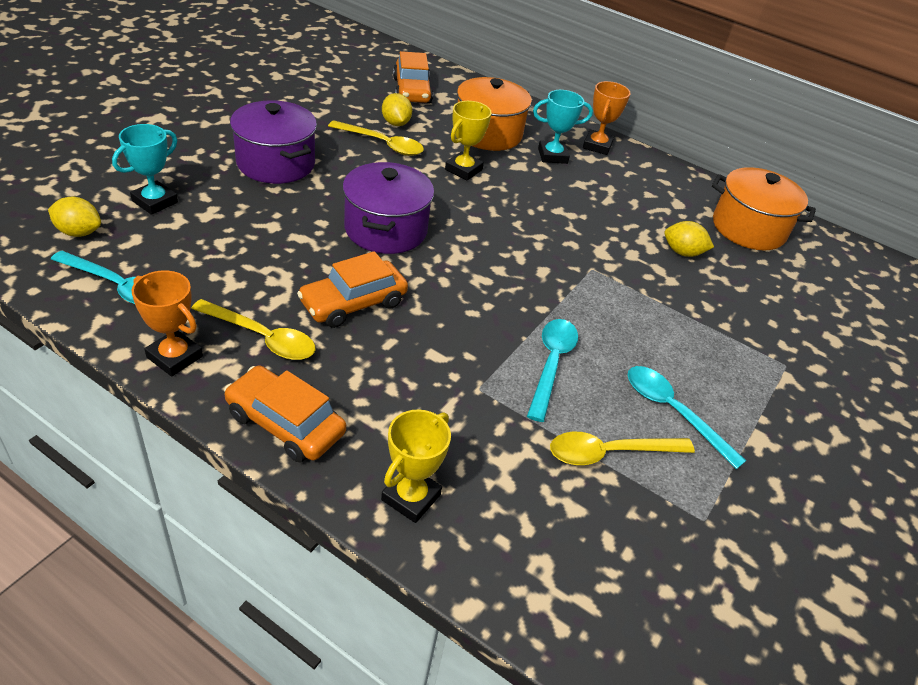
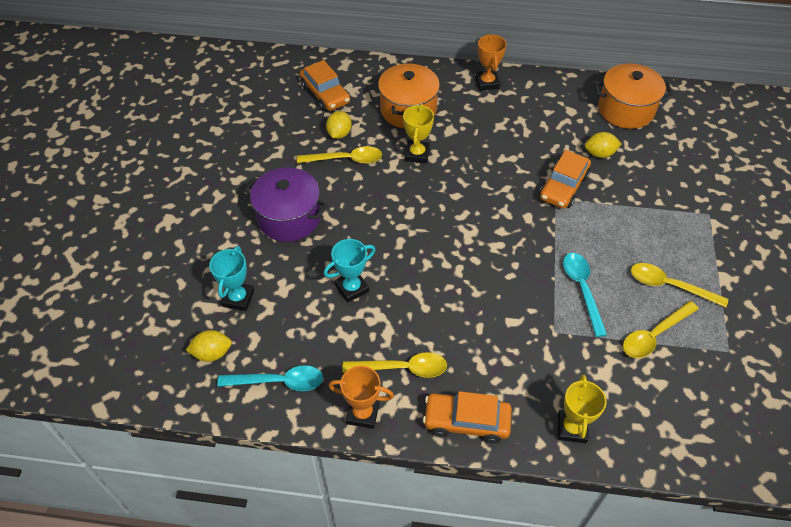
camera: 20 degrees left, 10 degrees up
(353, 303) = (435, 309): orange car -> orange car (563, 186)
(386, 229) = (408, 237): purple pot -> none
(396, 123) = (339, 134): yellow lemon -> yellow lemon turned 60 degrees clockwise
(552, 156) = (465, 109): turquoise trophy -> turquoise trophy (352, 288)
(673, 412) = (669, 286): turquoise spoon -> yellow spoon

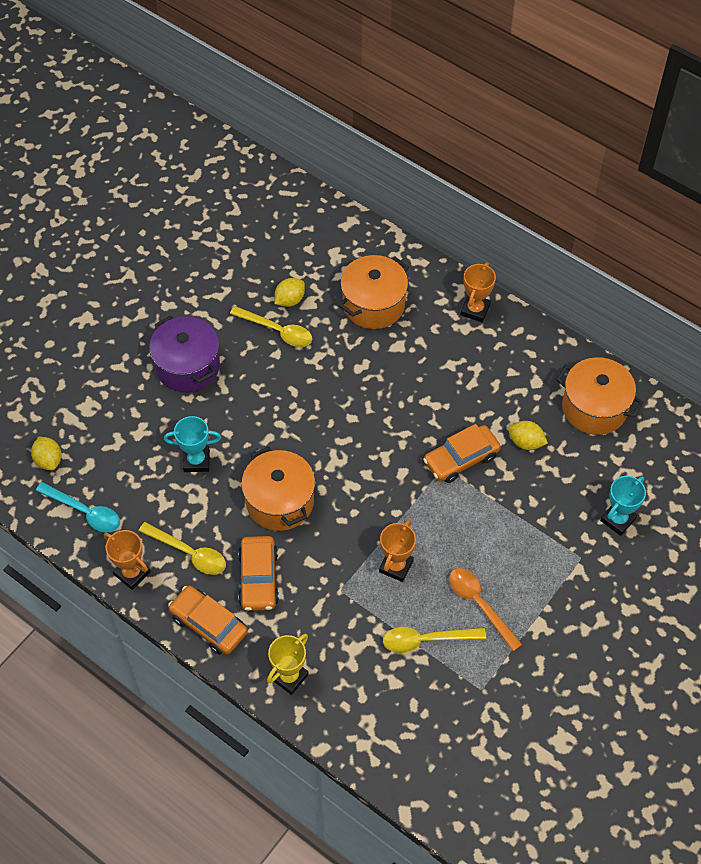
camera: 30 degrees right, 5 degrees up
(212, 353) = (49, 460): yellow lemon -> yellow lemon turned 45 degrees clockwise
(238, 298) = (98, 422): turquoise trophy -> turquoise trophy (617, 520)
(325, 94) = (306, 249): orange car -> orange car (258, 578)
(417, 154) = (347, 357): yellow trophy -> none
(448, 286) = (280, 501): none -> orange pot
(582, 289) = (396, 566): turquoise spoon -> orange trophy
(669, 286) = (479, 605): yellow spoon -> orange spoon

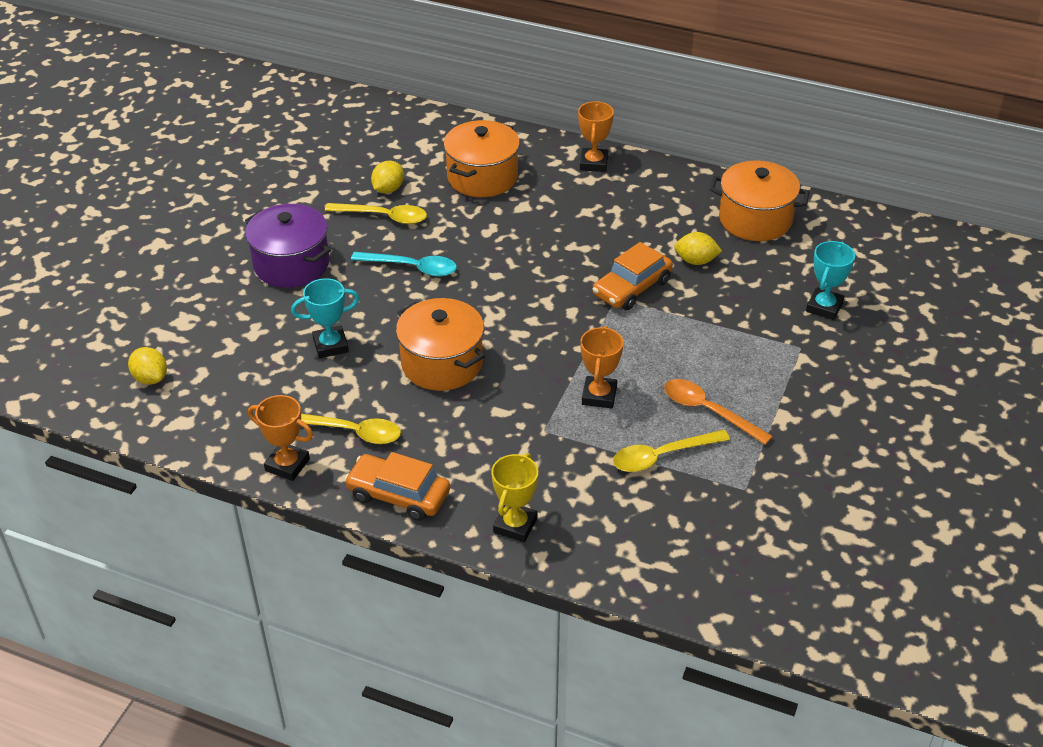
camera: 15 degrees left, 15 degrees down
(84, 512) = (210, 418): turquoise spoon -> turquoise spoon (412, 268)
(258, 578) = (443, 439): orange car -> none

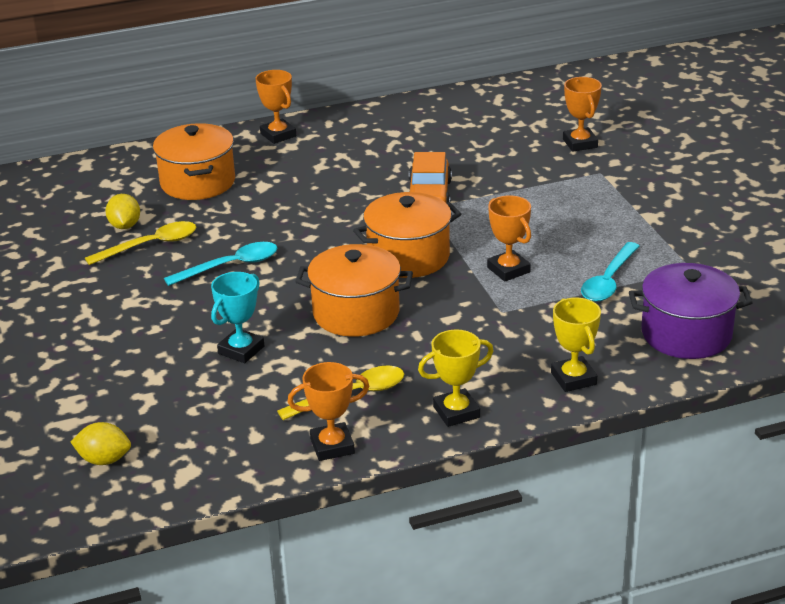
camera: 40 degrees left, 10 degrees down
(291, 264) = (115, 315): purple pot -> purple pot (686, 334)
(398, 495) = (456, 412): orange car -> yellow trophy
(662, 456) = (608, 281): yellow spoon -> turquoise spoon
(696, 261) = (451, 158): yellow lemon -> none
(708, 411) = (598, 239): orange spoon -> none
(755, 219) = (454, 116): orange pot -> orange pot (408, 257)
(824, 307) = (580, 143): turquoise trophy -> orange trophy

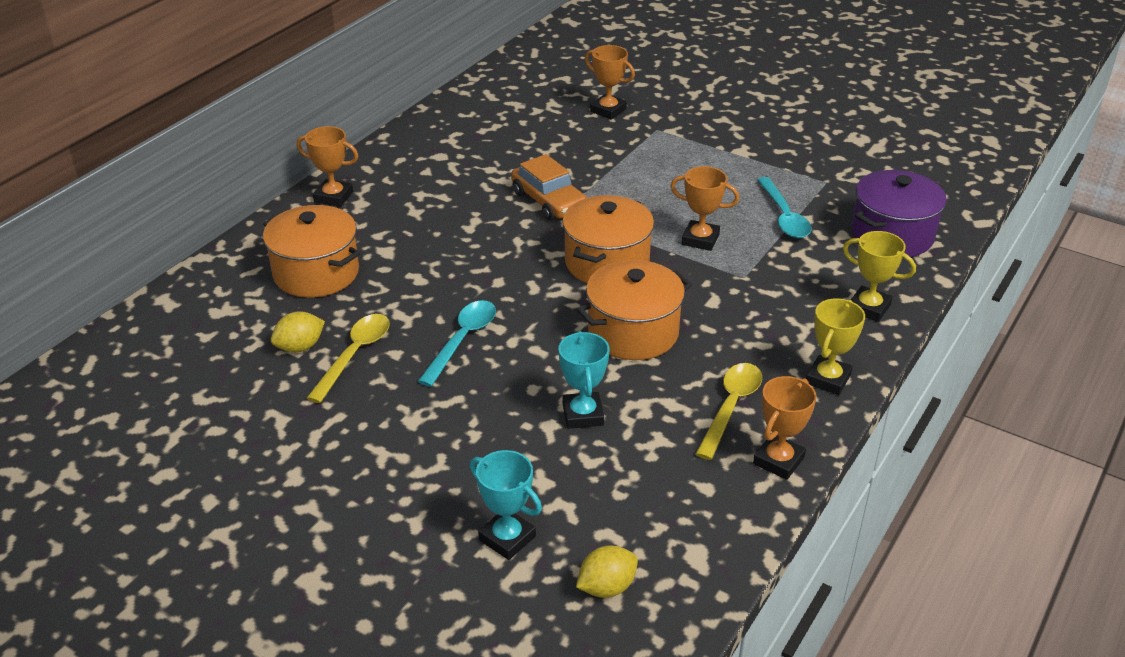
camera: 40 degrees left, 5 degrees up
(87, 400) = (507, 538): none -> turquoise trophy
(125, 226) = (300, 347): yellow lemon -> yellow lemon turned 75 degrees counterclockwise

